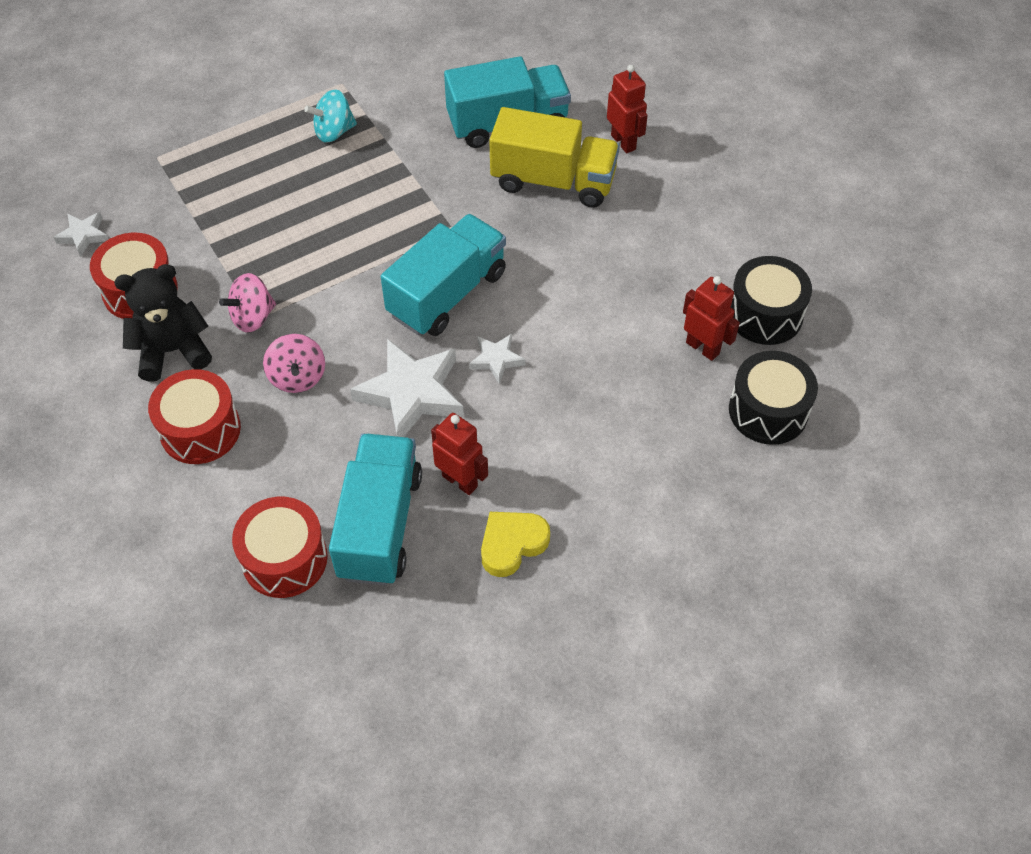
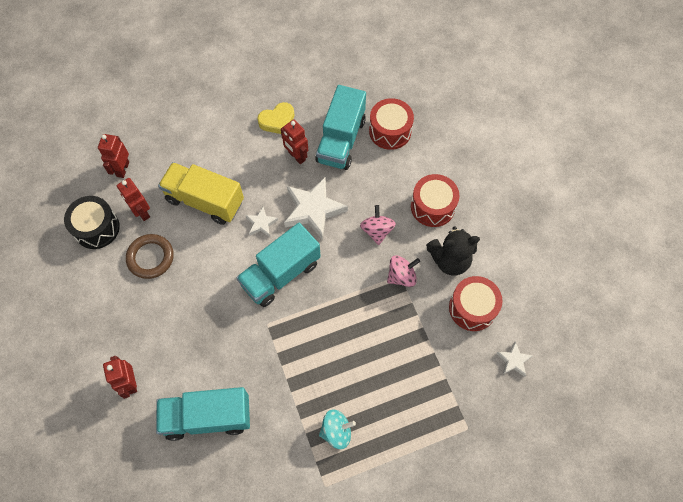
camera: 170 degrees left, 10 degrees up
(553, 181) = (190, 355): yellow truck -> yellow truck (205, 201)
(659, 286) = (150, 257): none -> brown ring
(768, 411) = (122, 169): black drum -> red robot

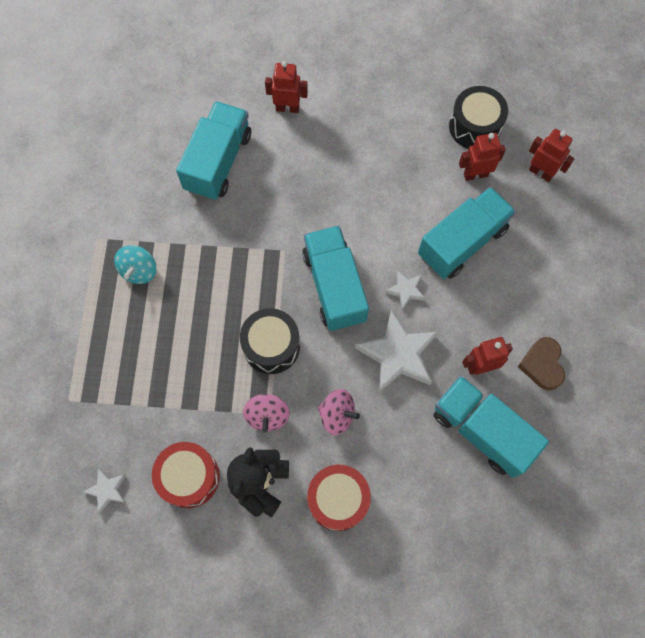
camera: 115 degrees right, 5 degrees up
(150, 257) = (415, 166): brown ring -> none
(205, 201) = (462, 242): yellow truck -> turquoise truck
(277, 121) = (542, 365): yellow heart -> brown heart
(349, 297) = (271, 346): none -> black drum
(390, 131) = (470, 500): red drum -> none

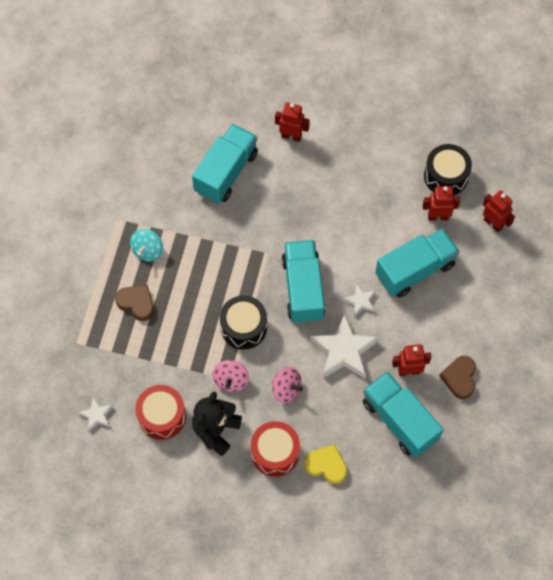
camera: 10 degrees right, 5 degrees down
(136, 338) = (136, 303): none -> brown heart
(404, 504) = (326, 465): none -> yellow heart

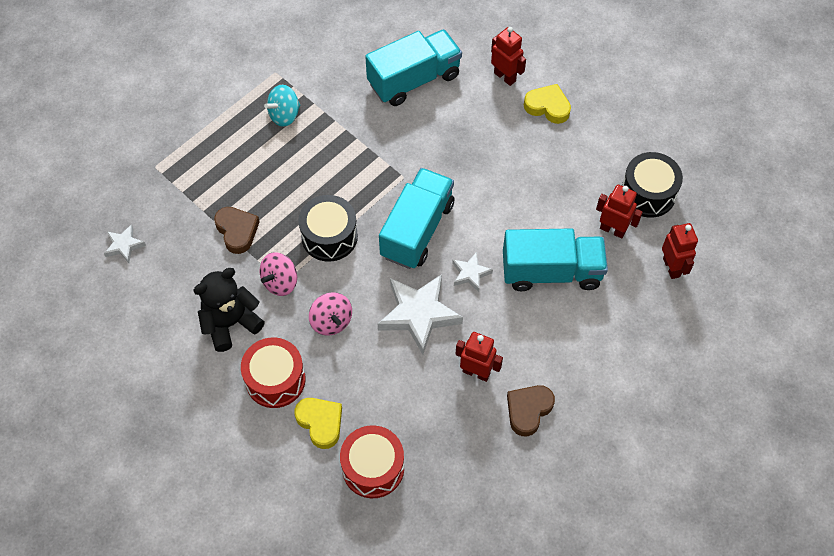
camera: 30 degrees right, 5 degrees down
(136, 303) = (238, 159): brown heart -> brown heart (237, 231)
(162, 416) = (186, 280): red drum -> red drum (373, 468)
(336, 144) = (547, 106): none -> yellow heart
(399, 420) = (431, 419): turquoise truck -> none

